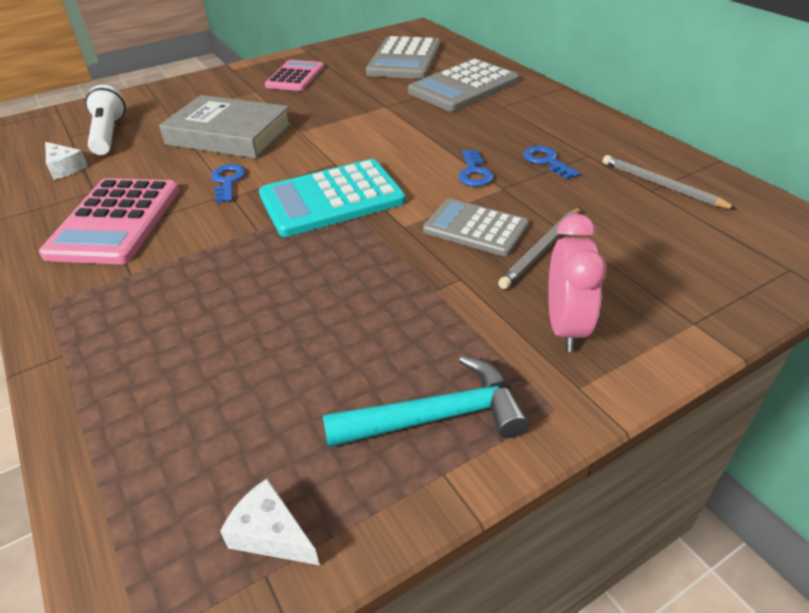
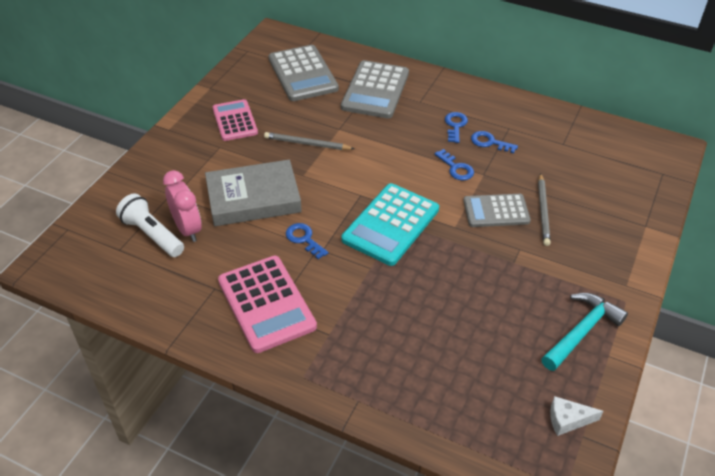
camera: 35 degrees left, 5 degrees up
(65, 168) = (161, 278): white cheese -> none
(520, 136) = (455, 125): none -> blue key
(565, 327) = (594, 255): pink clock -> pink clock (187, 229)
(661, 185) = (565, 138): grey pencil -> grey pencil (307, 144)

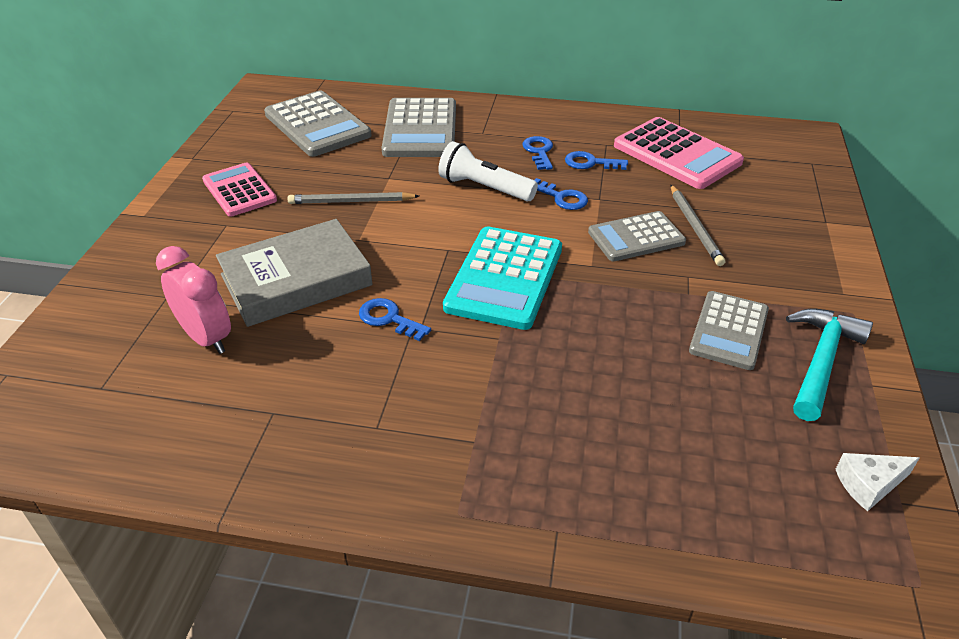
camera: 15 degrees left, 5 degrees down
(152, 235) = (151, 356): white flashlight -> white flashlight (484, 188)
(266, 304) = (362, 418): pink calculator -> pink calculator (677, 154)
(528, 296) = (729, 331): none -> grey calculator

